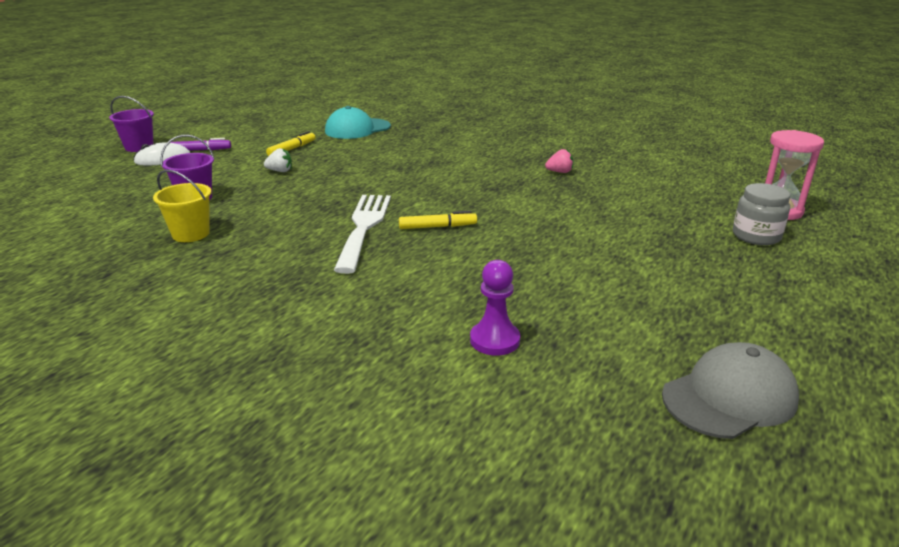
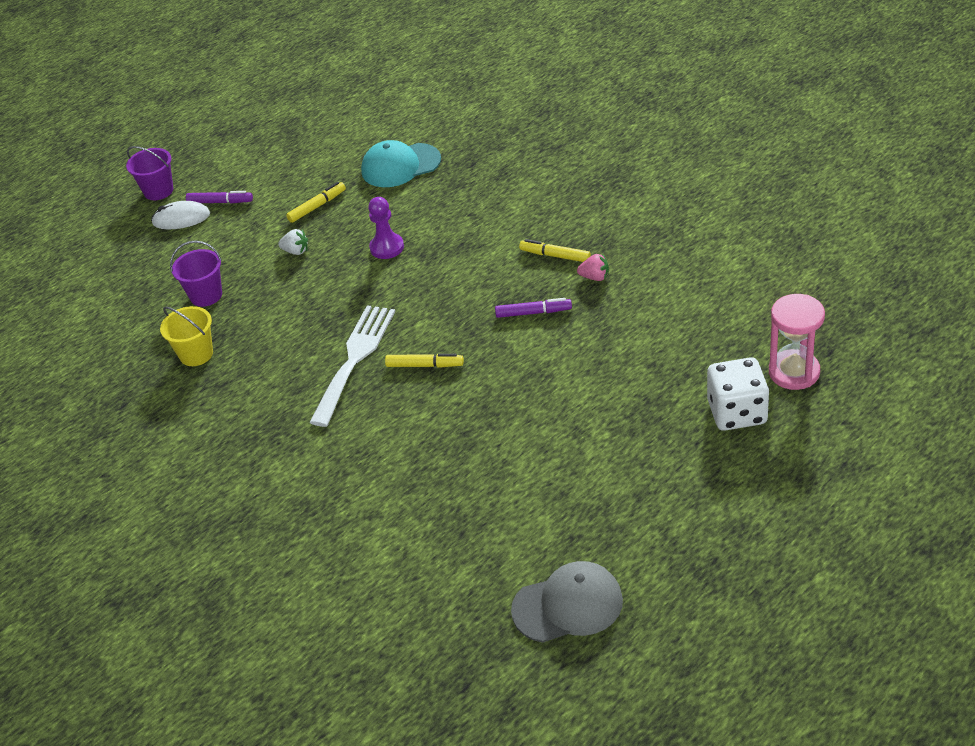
camera: 20 degrees right, 15 degrees up
(494, 340) = (415, 523): purple pawn -> purple pawn (387, 247)
(517, 163) = (555, 256): none -> yellow marker
(521, 192) = (533, 312): none -> purple marker
(756, 236) = (737, 412): grey jar -> white dice

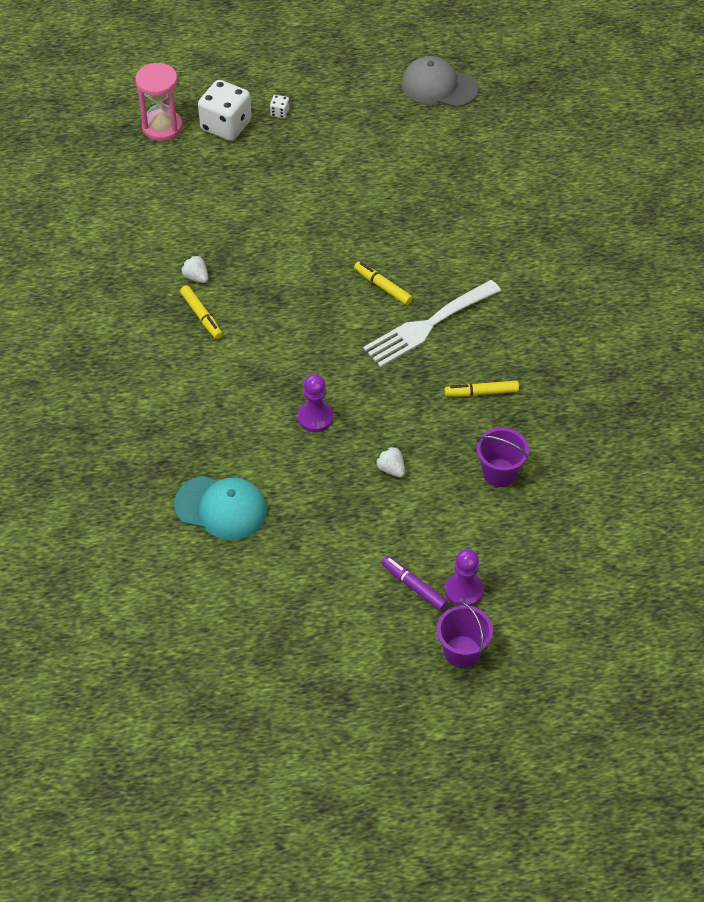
camera: 150 degrees left, 10 degrees up
(181, 218) = (464, 591): white mouse -> purple pawn
(196, 354) = (545, 414): yellow bucket -> none
(317, 206) = (333, 511): yellow marker -> yellow marker (481, 392)
(533, 312) = (268, 278): purple marker -> none
(595, 277) = (196, 277): pink strawberry -> white strawberry
(702, 460) = (280, 113): none -> white dice

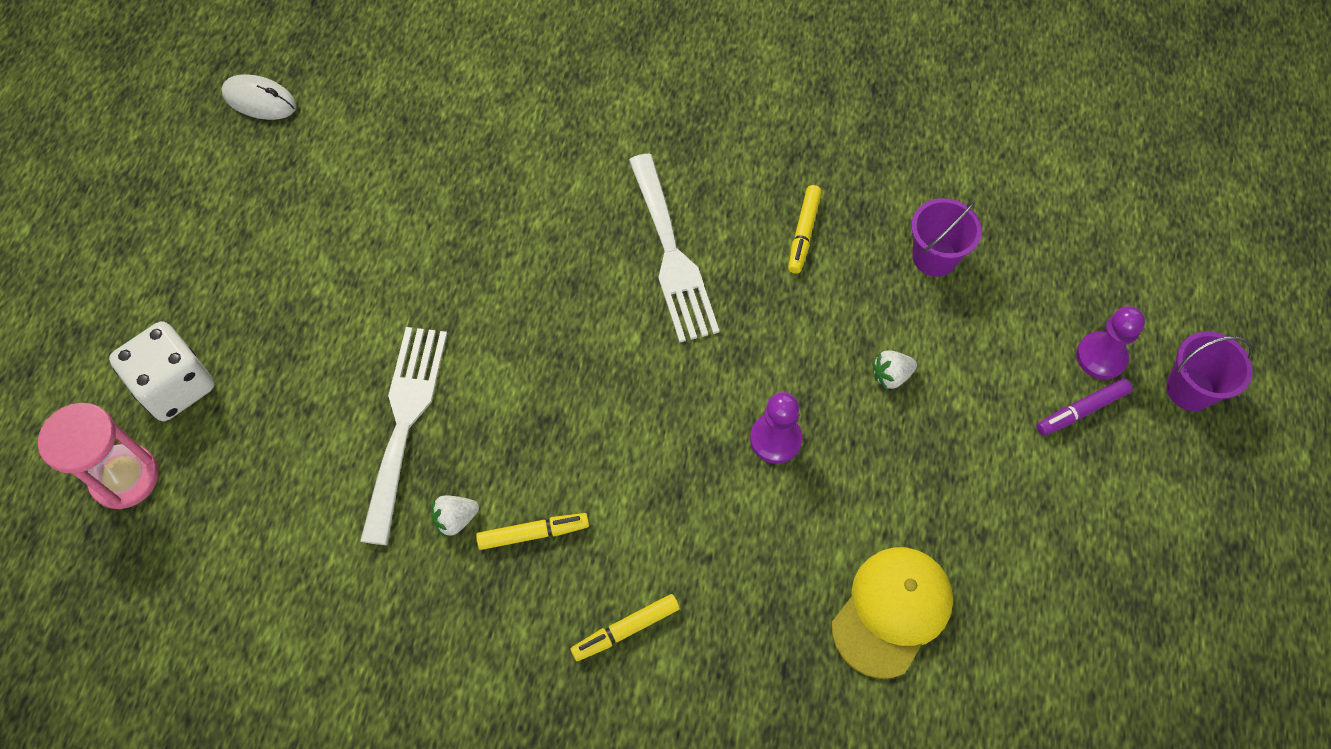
camera: 70 degrees left, 10 degrees up
(221, 508) = (892, 611): turquoise cap -> yellow cap
(248, 233) = (405, 421): none -> white fork
(280, 113) = (192, 306): white dice -> none
(382, 286) = (582, 284): yellow marker -> yellow marker (625, 630)
(439, 86) = (260, 100): grey cap -> white mouse

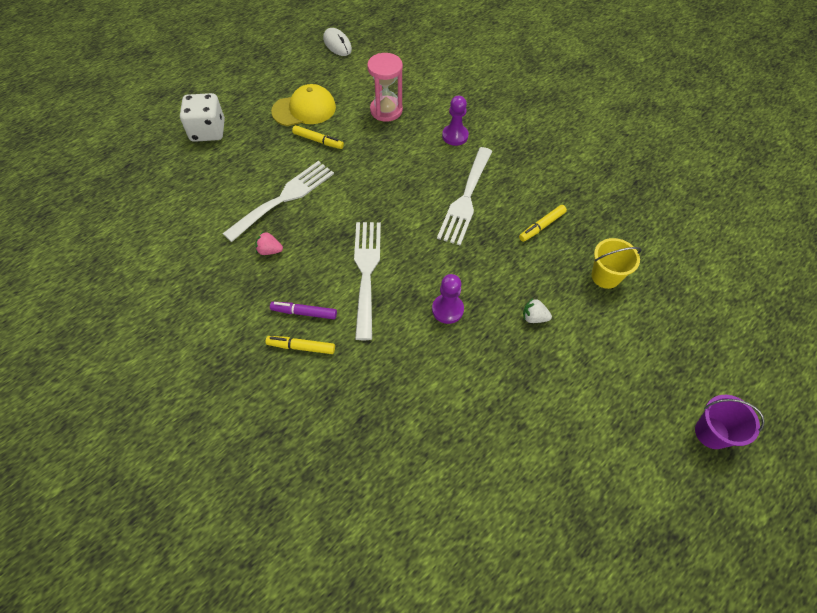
camera: 35 degrees right, 5 degrees down
(125, 477) = (158, 153): pink hourglass -> pink hourglass (386, 110)
(455, 519) = (269, 250): white strawberry -> pink strawberry
(533, 533) = (297, 278): yellow marker -> yellow marker (318, 141)
(623, 458) = (366, 272): none -> white fork
(892, 611) = (439, 429): yellow cap -> yellow cap (304, 109)
(934, 257) = (605, 276): purple bucket -> yellow bucket
(1081, 410) = (632, 401): purple marker -> purple marker (304, 313)
(1101, 357) = (667, 381): purple pawn -> purple pawn (455, 136)

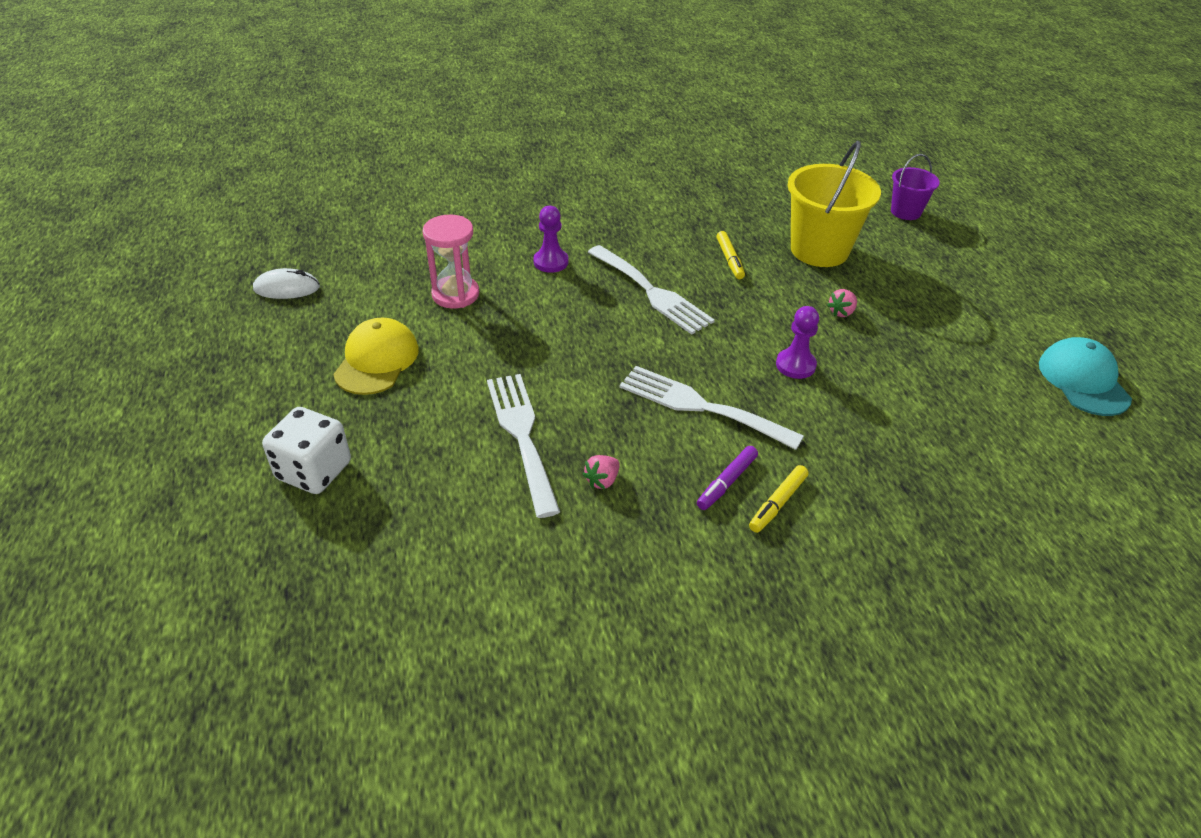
camera: 60 degrees left, 15 degrees down
(318, 141) = (448, 369): yellow marker -> none
(534, 317) = (841, 312): white strawberry -> pink strawberry
(580, 525) = (1083, 380): none -> turquoise cap
(605, 276) = (819, 250): yellow bucket -> yellow bucket, size x1.83
(711, 433) = (1017, 270): purple bucket -> purple bucket (905, 212)

